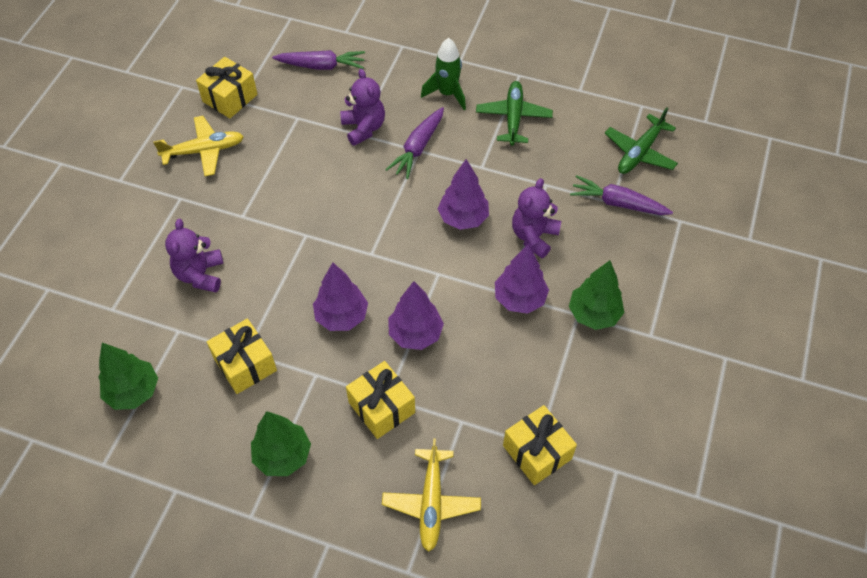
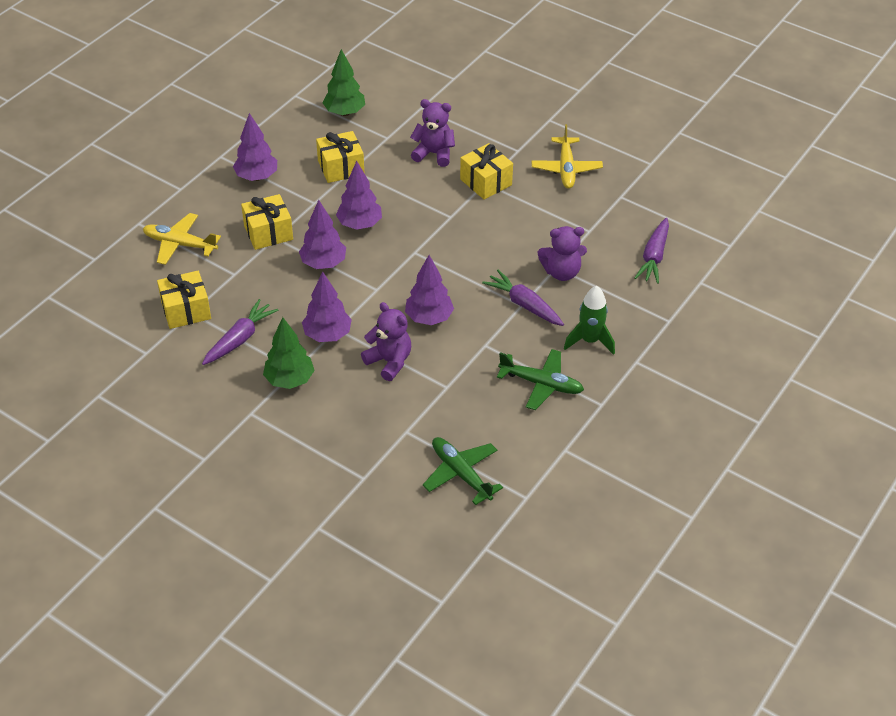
camera: 105 degrees right, 10 degrees down
(230, 98) = (627, 191): yellow gift -> yellow gift (486, 182)
(283, 455) = (257, 177): green tree -> purple tree
(618, 203) = (403, 435): purple carrot -> purple carrot (240, 339)

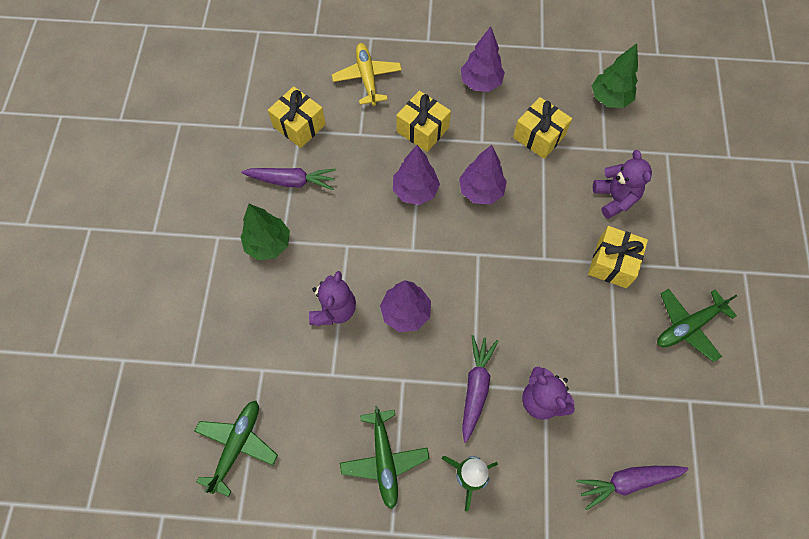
camera: 60 degrees right, 20 degrees up
(327, 335) = (335, 243): purple tree -> none
(566, 169) = (688, 326): yellow plane -> green plane

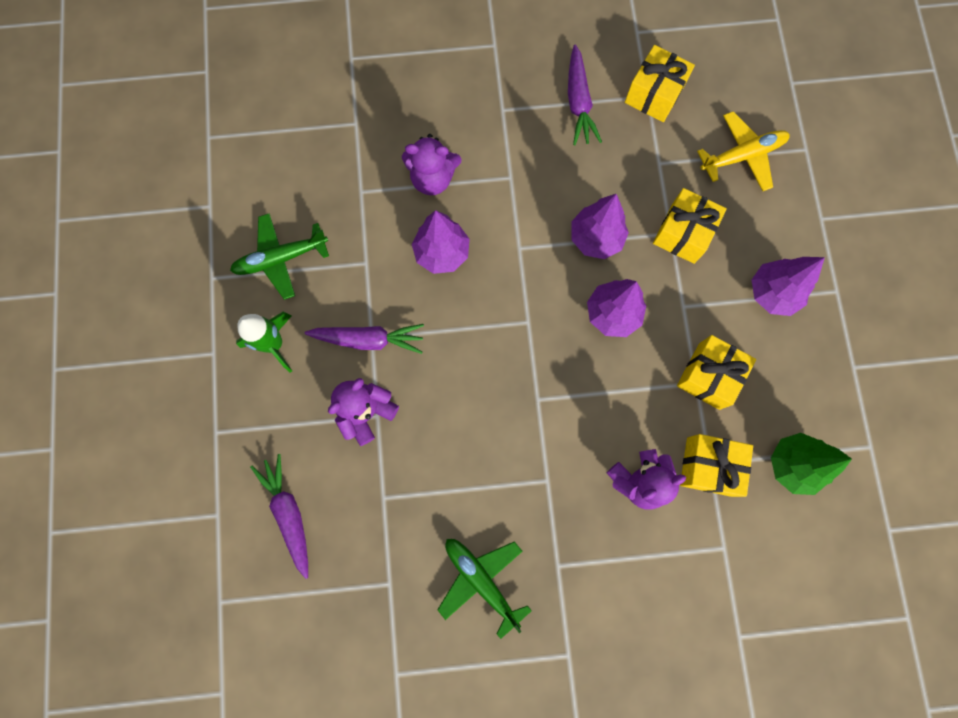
camera: 80 degrees right, 10 degrees up
(237, 445) = (277, 118): green plane -> none
(268, 244) = (496, 97): green tree -> none
(612, 263) = (547, 482): yellow gift -> yellow gift (709, 466)

